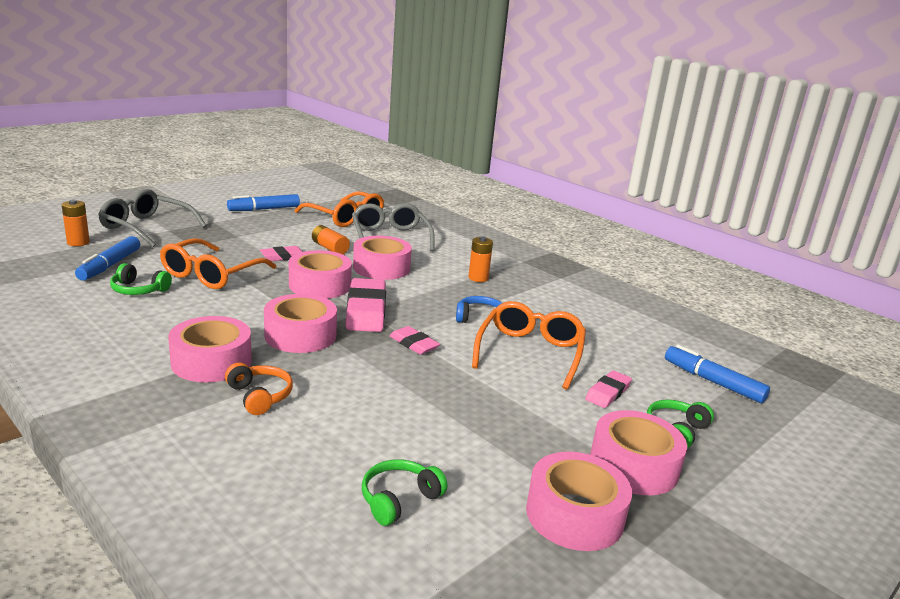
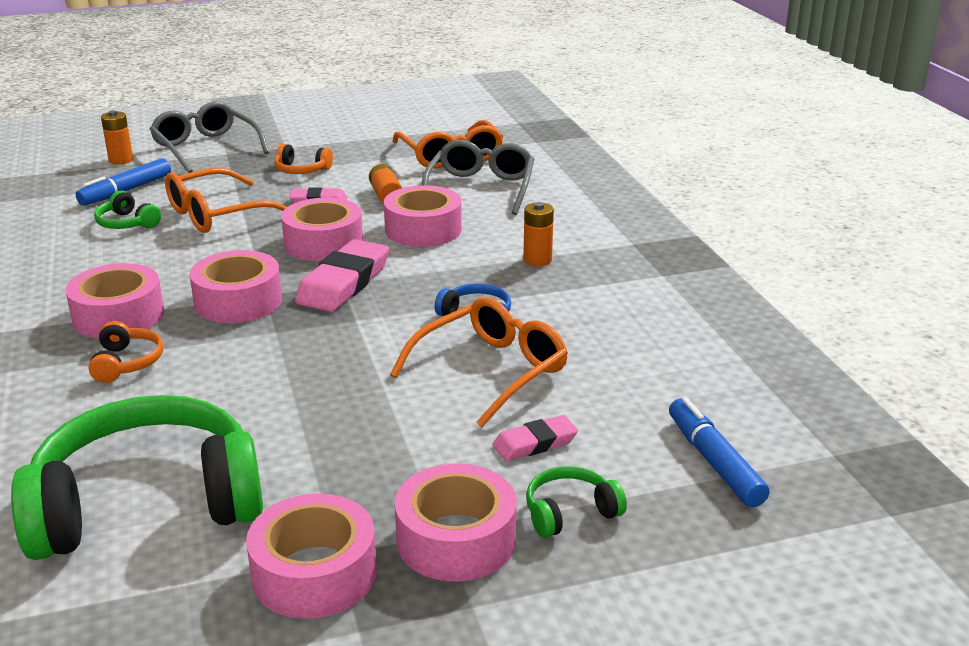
camera: 30 degrees right, 5 degrees up
(245, 237) = (301, 170): none -> orange headphones
(264, 209) = (360, 135): blue marker -> none
(399, 499) = (147, 504): green headphones -> green headphones, size x2.44
(413, 344) = (355, 334): pink eraser -> none

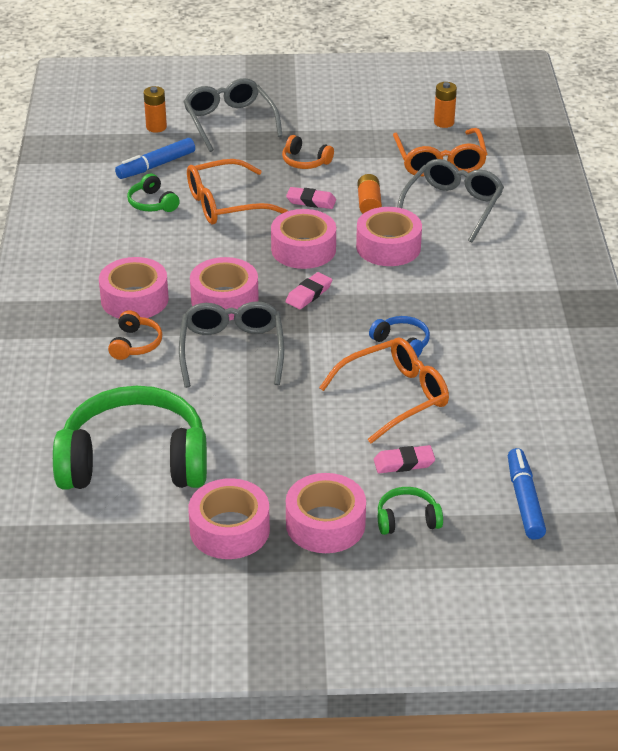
camera: 15 degrees right, 10 degrees up
(261, 352) = (232, 350): none -> grey glasses
(344, 283) = (309, 294): pink eraser -> pink eraser, size x0.56
(537, 260) = (471, 295): orange battery -> orange battery (444, 122)

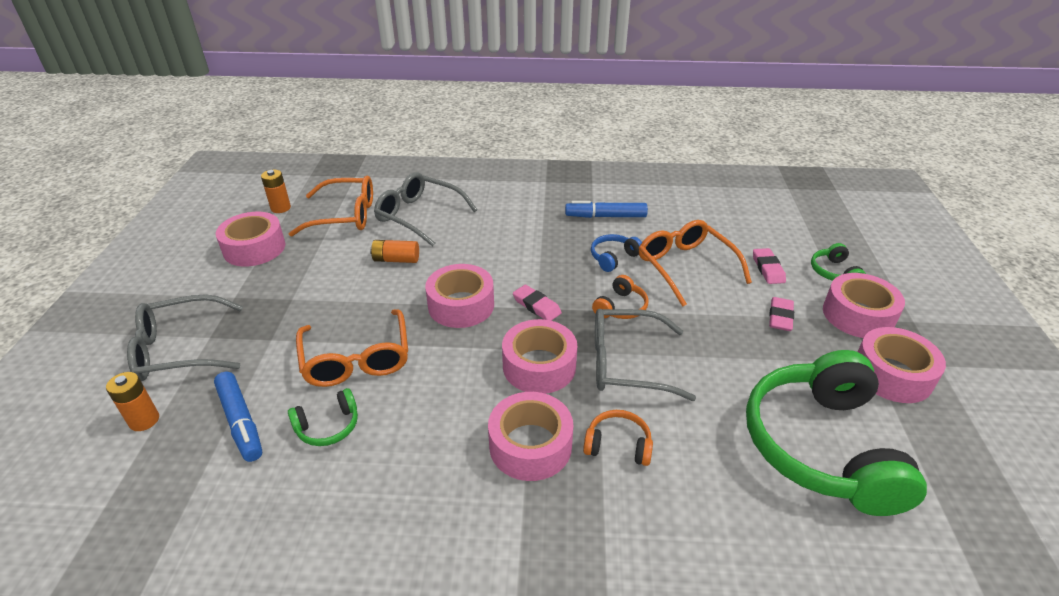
camera: 85 degrees left, 0 degrees up
(305, 161) = (301, 295): orange headphones -> orange headphones (620, 307)
(311, 201) = (377, 295): pink eraser -> pink eraser (780, 317)
(388, 247) = (470, 254): pink tape -> pink tape (254, 248)
(524, 500) = (791, 219): blue marker -> blue marker (605, 216)

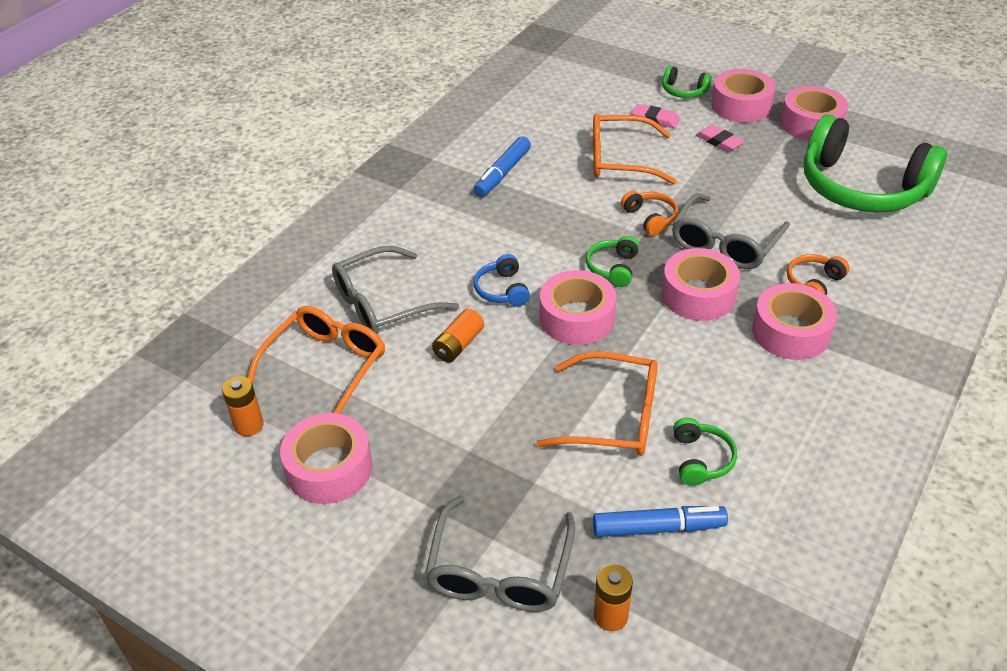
camera: 60 degrees left, 5 degrees up
(536, 306) = (613, 268): pink eraser -> green headphones
(613, 258) = (574, 194): blue headphones -> blue headphones (502, 290)

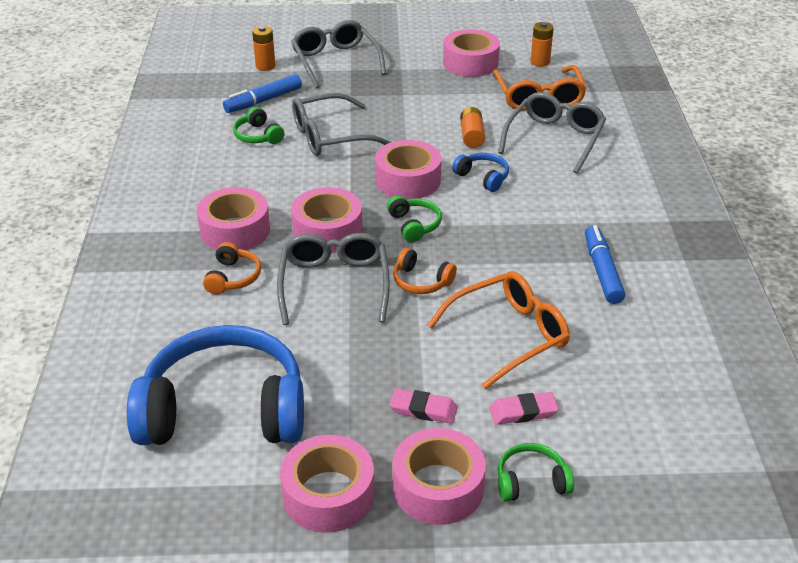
camera: 145 degrees right, 5 degrees down
(613, 417) = (330, 136): orange glasses -> grey glasses
(861, 187) = (224, 410): green headphones -> blue headphones

